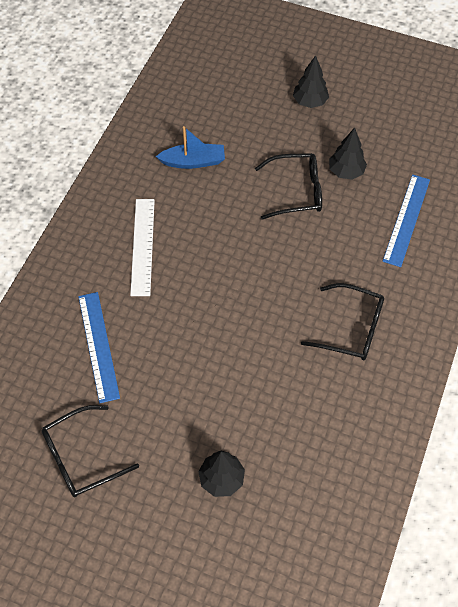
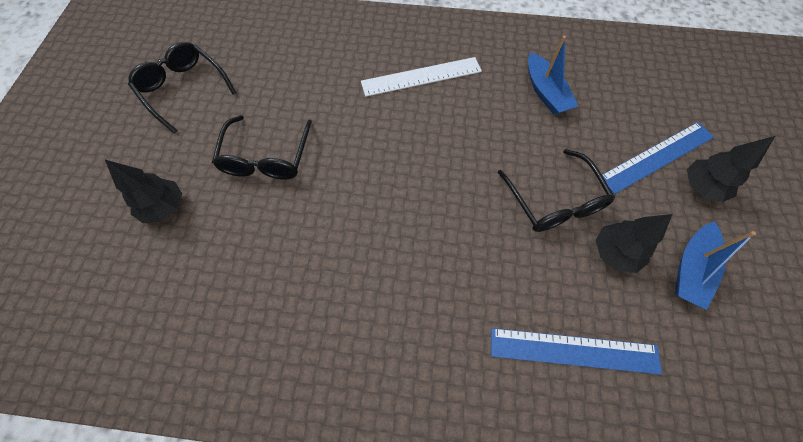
camera: 75 degrees right, 5 degrees up
(98, 346) = (300, 72): blue ruler -> blue ruler (657, 156)
(351, 328) = (376, 307): black glasses -> black glasses (266, 157)
(367, 135) = (690, 269): none -> blue boat

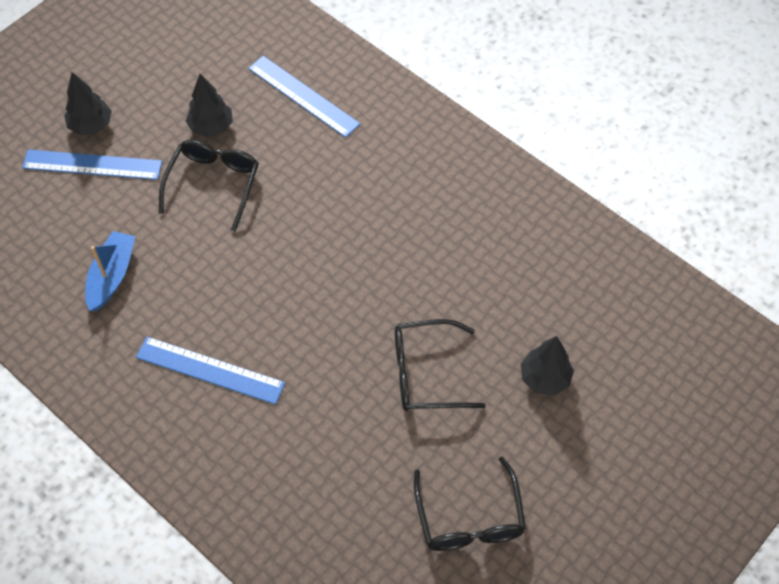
camera: 145 degrees left, 5 degrees down
(266, 157) = (426, 373): black glasses -> black glasses turned 135 degrees counterclockwise
(421, 76) = (210, 370): white ruler -> blue ruler
(690, 269) = (172, 88): blue boat -> none

